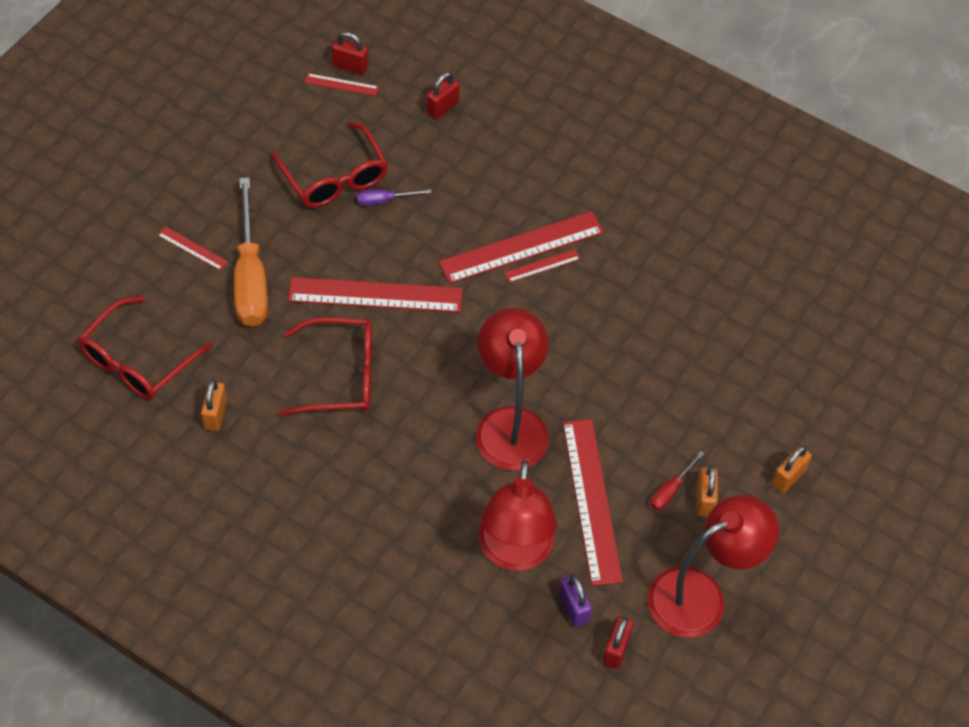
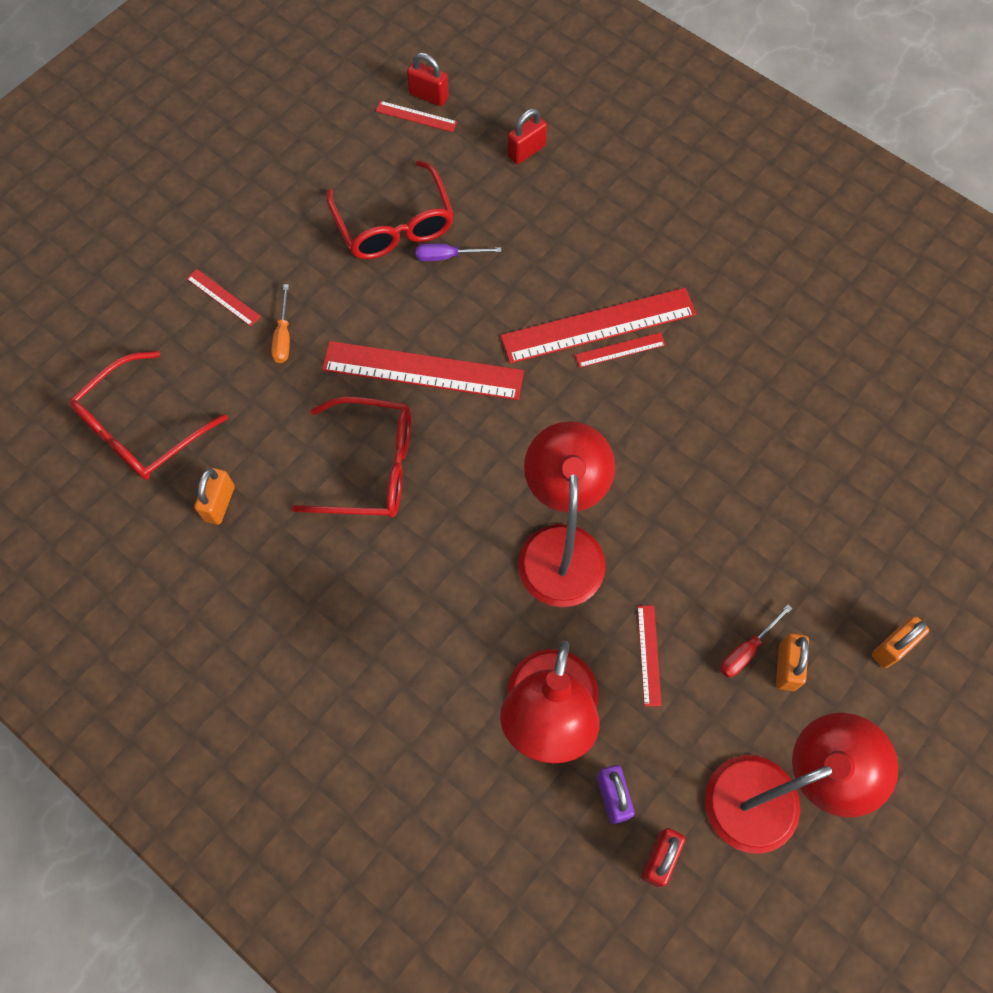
camera: 10 degrees right, 10 degrees up
(250, 276) = (283, 336): orange screwdriver -> orange screwdriver, size x0.44
(591, 500) = (649, 655): red ruler -> red ruler, size x0.46

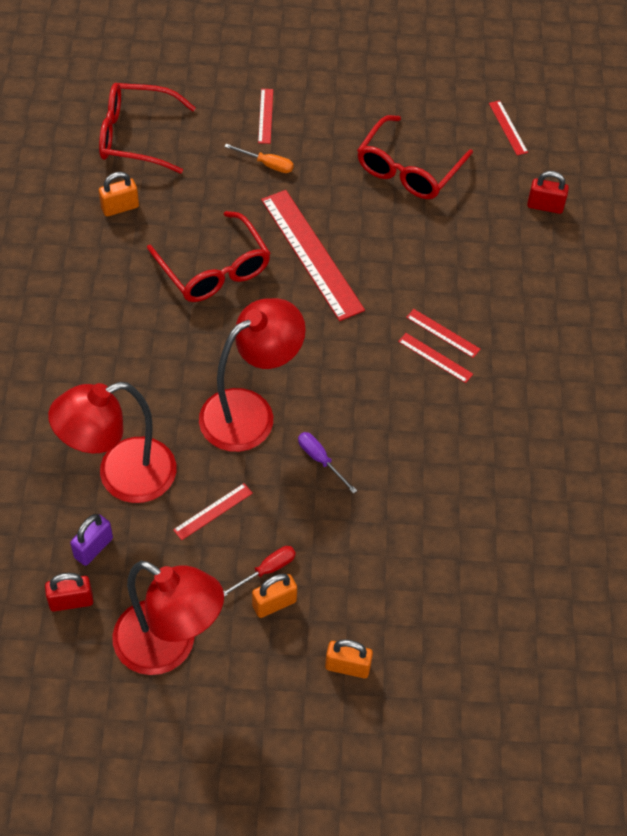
camera: 50 degrees right, 10 degrees down
(283, 336) = (267, 164): orange screwdriver -> orange screwdriver turned 120 degrees counterclockwise
(429, 96) = (532, 124): red padlock -> none
(447, 256) = (413, 214): purple screwdriver -> purple screwdriver (320, 460)
(598, 325) = (443, 333): red ruler -> red ruler, size x0.46
(746, 650) = (266, 571): red screwdriver -> red screwdriver turned 135 degrees clockwise

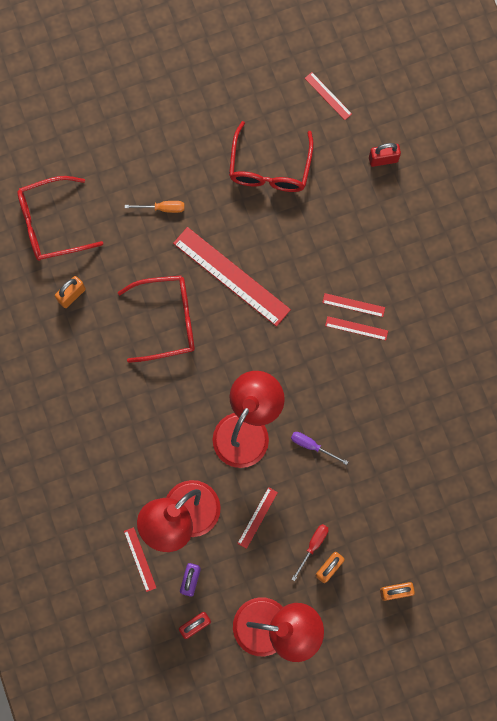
camera: 20 degrees left, 20 degrees up
(214, 269) = (167, 320): red glasses -> red glasses turned 45 degrees counterclockwise
(265, 116) = (140, 162): red ruler -> red ruler (140, 559)

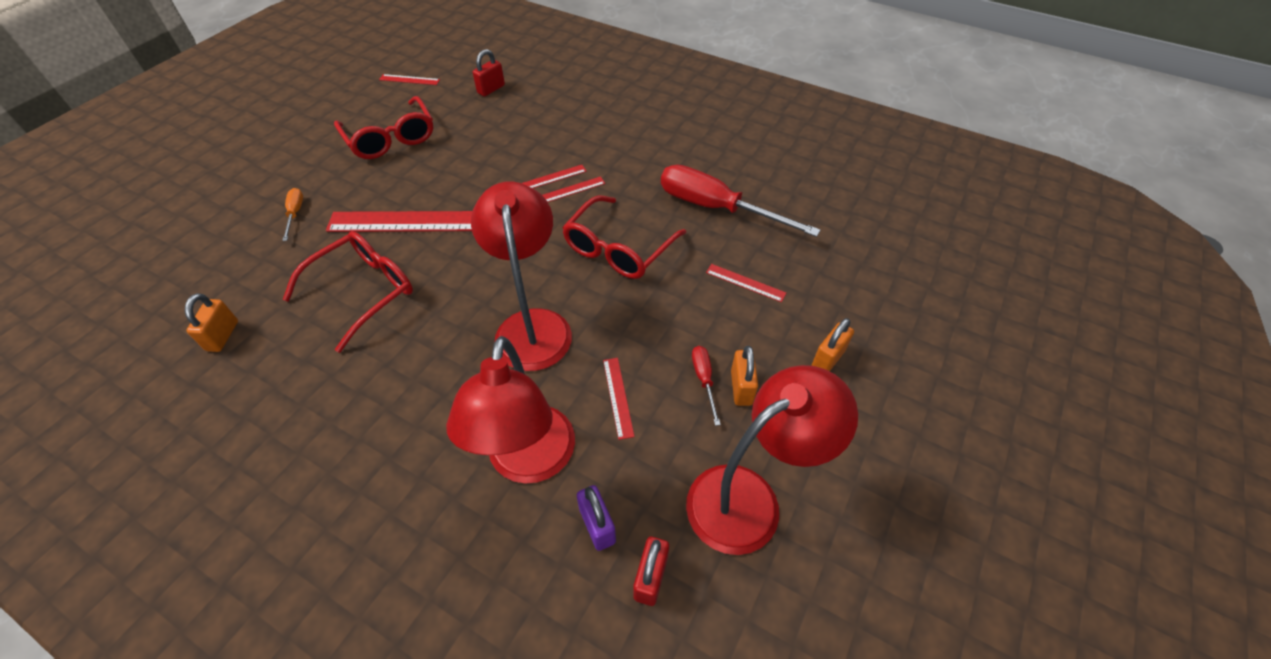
camera: 40 degrees left, 25 degrees down
(51, 224) = (159, 291): red glasses -> red glasses (618, 249)
(140, 559) = (508, 554): red ruler -> red ruler (745, 283)
(162, 208) = (295, 214): orange screwdriver -> orange screwdriver turned 60 degrees counterclockwise
(312, 446) = (615, 296): purple screwdriver -> none
(441, 425) = (717, 208): none -> red screwdriver

